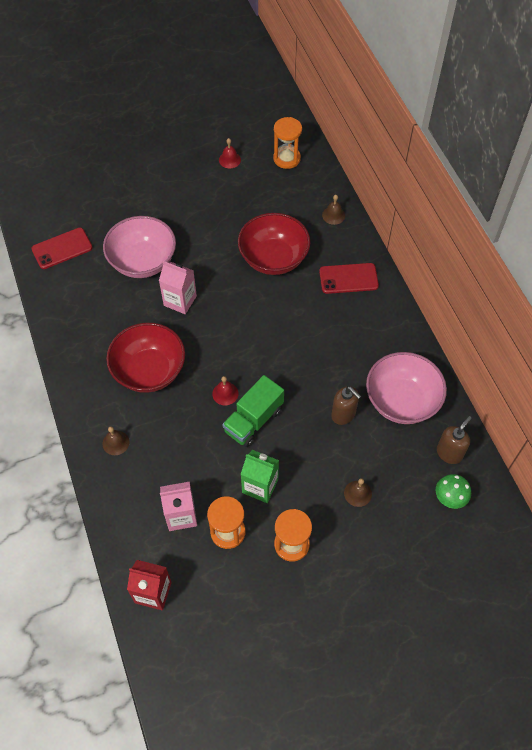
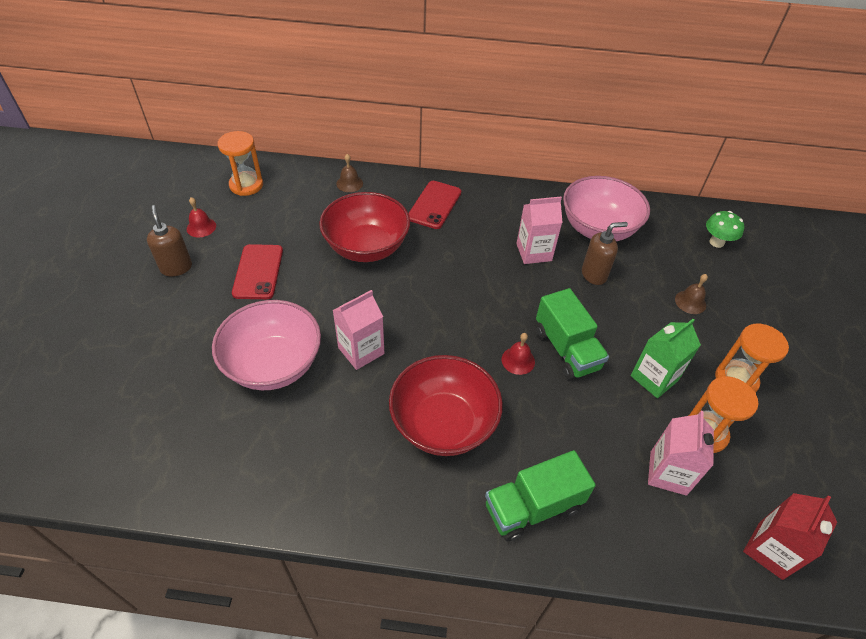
camera: 65 degrees left, 10 degrees down
(62, 248) = (173, 450): red phone -> red phone (258, 272)
(116, 442) = (532, 507): brown bell -> green truck
(341, 365) = (534, 252): none -> pink carton
(449, 453) = (668, 222): brown soap dispenser -> brown soap dispenser (176, 267)

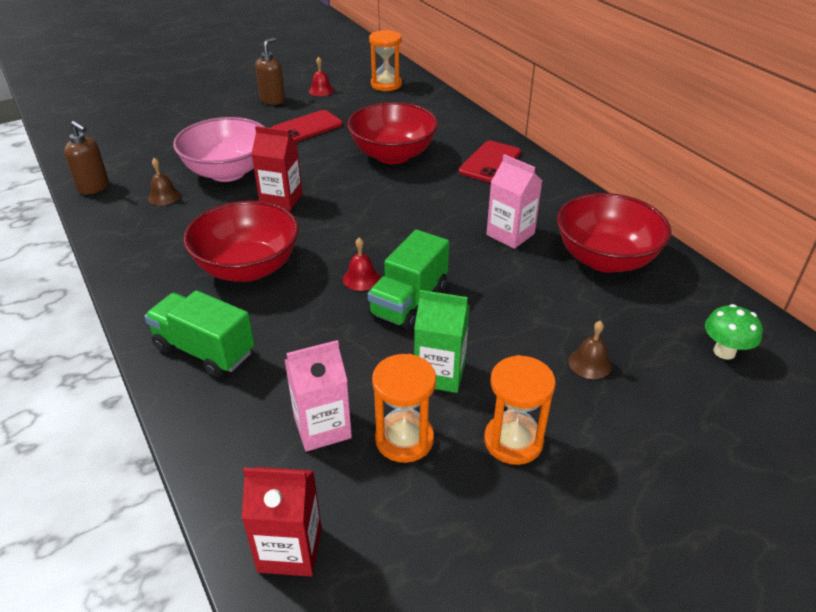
camera: 55 degrees right, 10 degrees down
(349, 183) = (453, 118): brown bell -> brown bell (164, 196)
(361, 351) = (281, 199): pink carton -> red carton
(434, 205) = (490, 162): red phone -> red phone turned 45 degrees counterclockwise
(594, 275) = (533, 281): brown soap dispenser -> brown soap dispenser (94, 187)
(598, 229) = (605, 259): pink bowl -> red bowl

